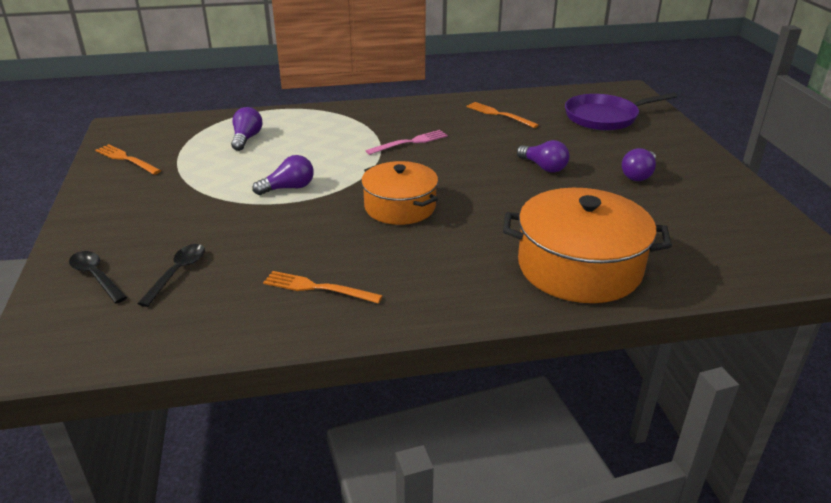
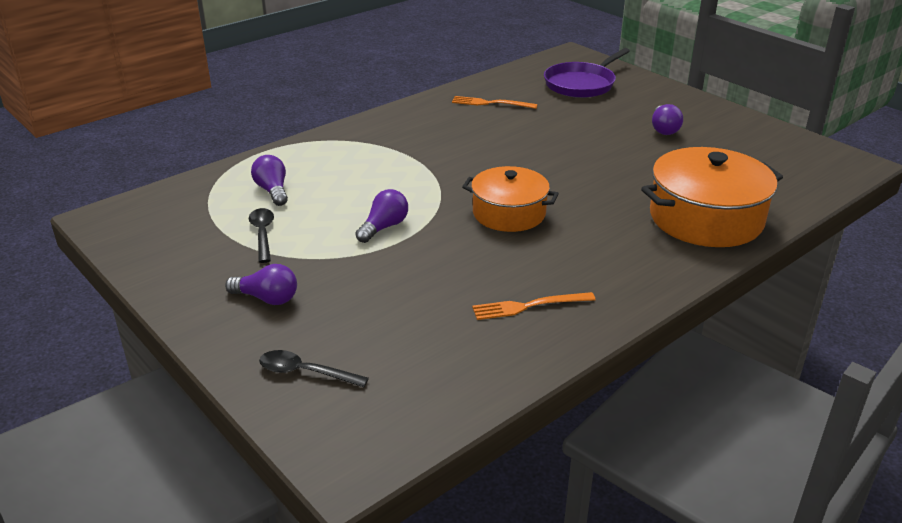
camera: 30 degrees left, 0 degrees up
(126, 159) = (164, 250): orange fork -> none
(177, 273) = (384, 339): black spoon -> black spoon (262, 234)
(410, 142) = (443, 151): pink fork -> none
(543, 167) = (584, 143): purple light bulb -> purple light bulb (267, 298)

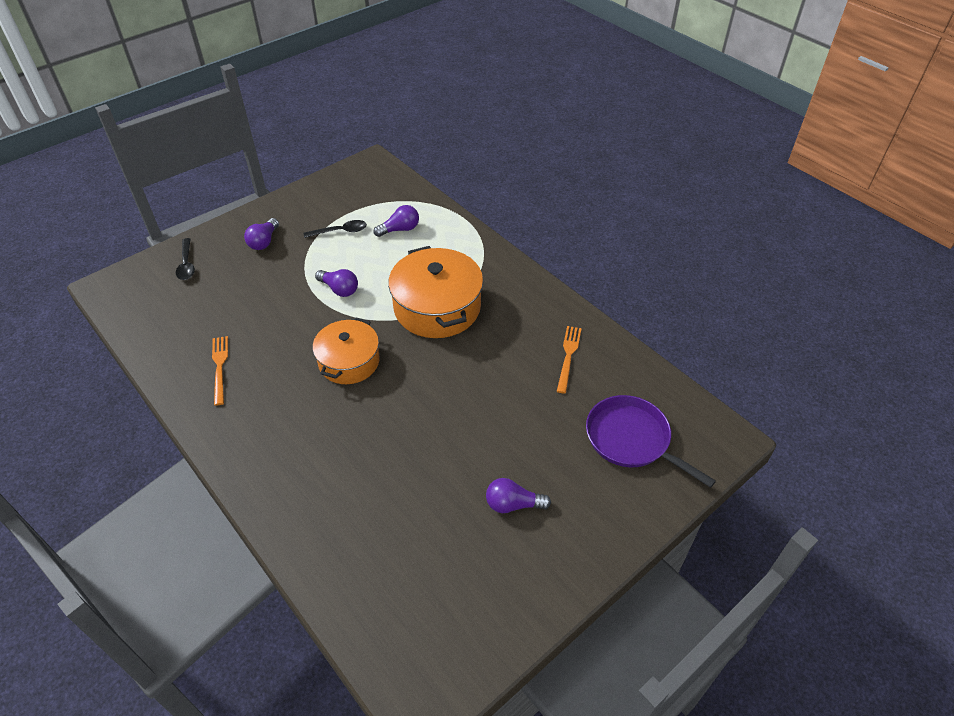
camera: 90 degrees right, 15 degrees up
(305, 372) = (186, 264): black spoon -> black spoon turned 150 degrees clockwise
(705, 218) = (319, 505): orange pot -> orange pot (437, 307)

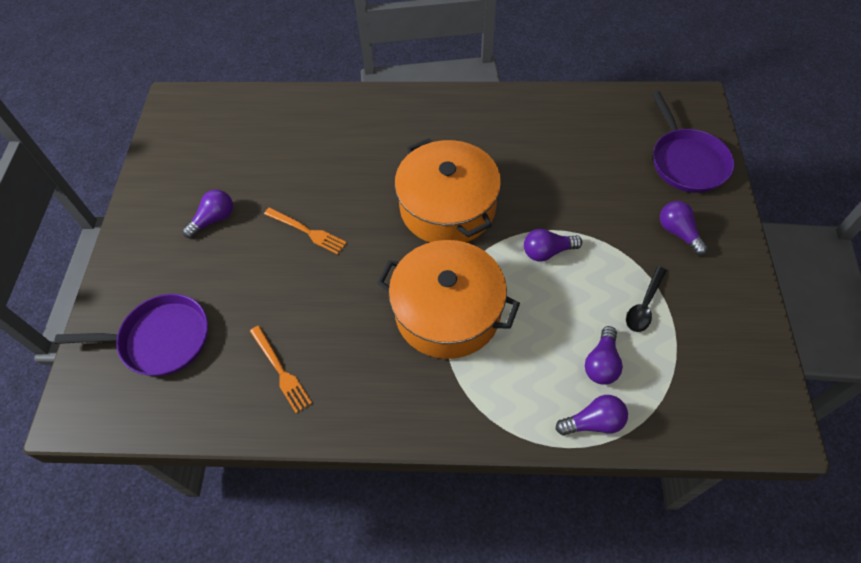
camera: 135 degrees right, 10 degrees up
(186, 264) = (687, 162): black spoon -> purple pan
(220, 367) = (523, 129): orange fork -> orange fork (307, 231)
(349, 361) = (448, 207): orange pot -> orange pot, size x1.51
(440, 216) = (593, 422): none -> purple light bulb

